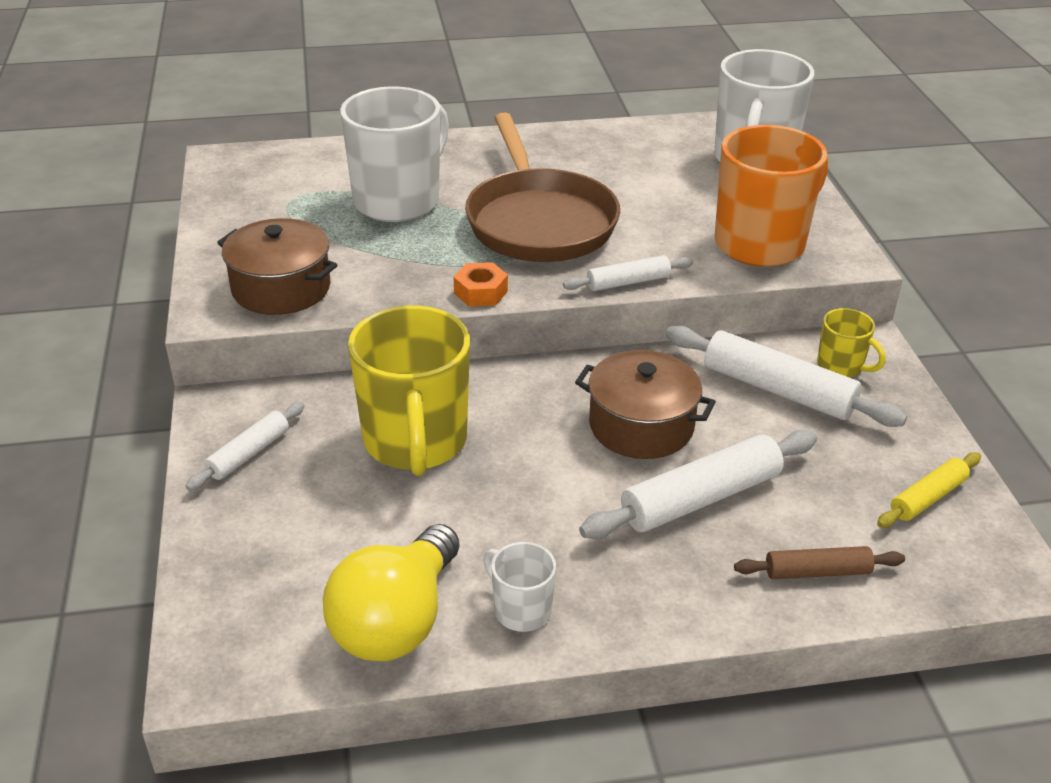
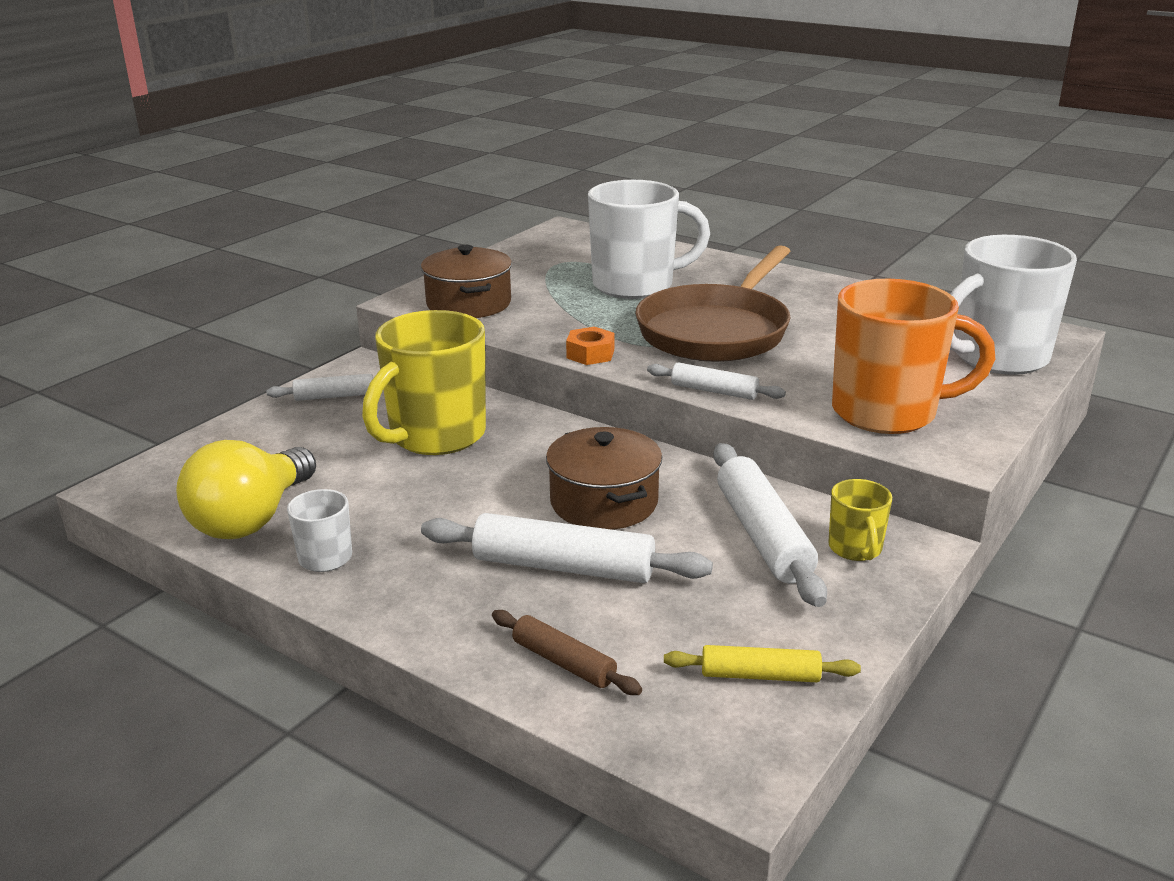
camera: 45 degrees right, 10 degrees down
(396, 621) = (251, 519): yellow light bulb -> yellow light bulb turned 45 degrees counterclockwise

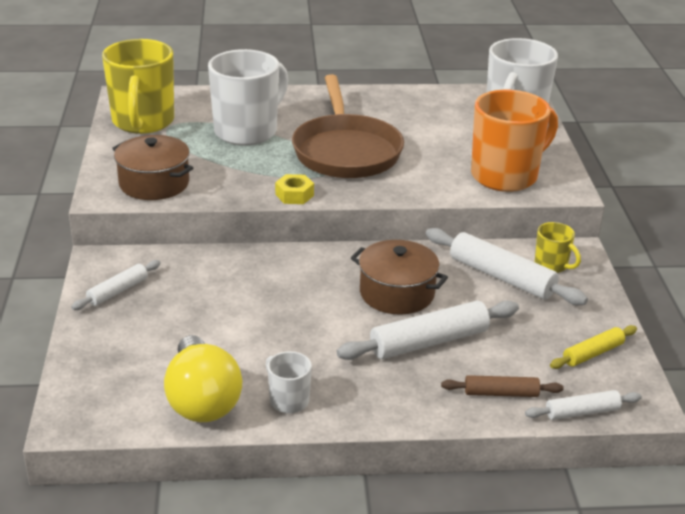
camera: 40 degrees left, 5 degrees up
(435, 436) = (234, 292): yellow mug -> yellow mug (143, 122)
(590, 354) = (294, 195): orange nut -> yellow nut
(714, 391) = (402, 195): white rolling pin -> white rolling pin (582, 412)

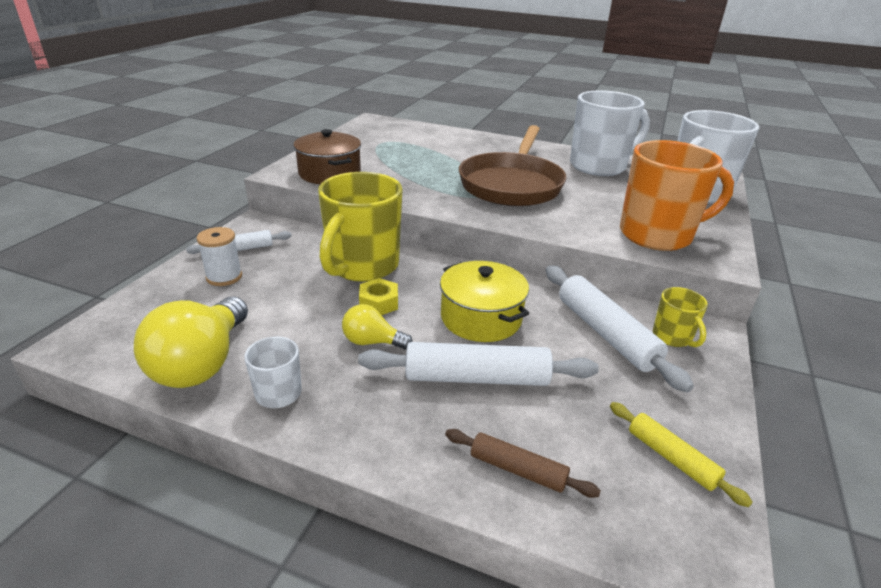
camera: 25 degrees right, 0 degrees up
(133, 323) = (224, 277): none -> white spool
(143, 122) = (367, 136): yellow mug -> yellow mug (362, 266)
(247, 131) = (441, 156): white mug -> white mug (599, 166)
(294, 195) = (435, 205): yellow nut -> yellow nut (379, 303)
(325, 340) = (372, 342): none -> yellow light bulb
(397, 293) = (481, 318): brown pot -> yellow pot
(582, 412) = (613, 539): white rolling pin -> none
(592, 353) = (671, 458): yellow rolling pin -> yellow rolling pin turned 60 degrees clockwise

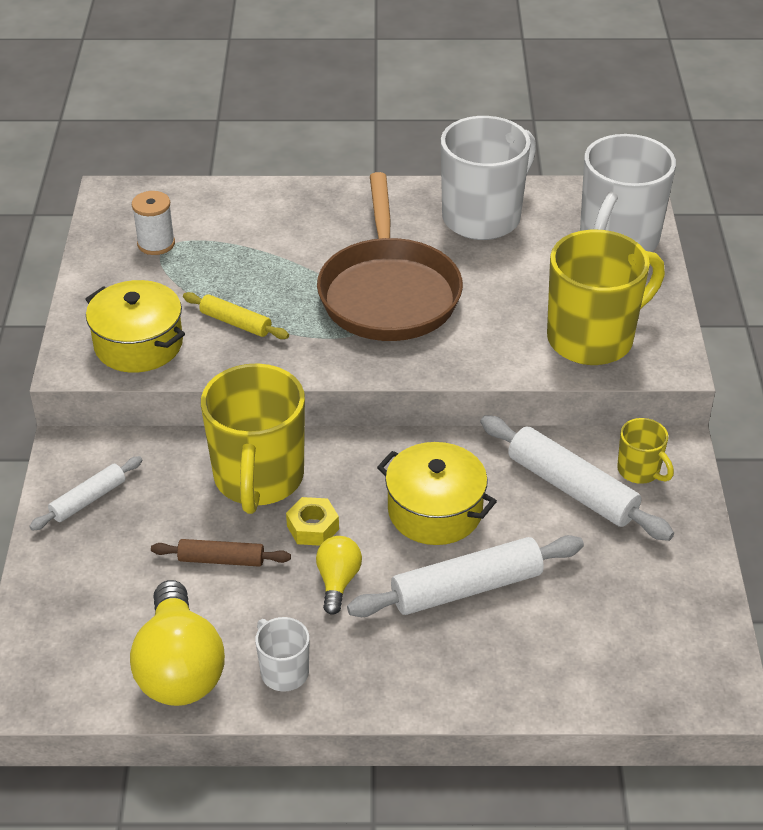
camera: 20 degrees left, 10 degrees up
(224, 277) = (105, 550): white spool -> white spool (156, 244)
(329, 173) = (138, 344): brown pot -> yellow pot
(372, 342) = (338, 581): yellow light bulb -> yellow light bulb turned 105 degrees clockwise
(517, 470) = (546, 669): brown rolling pin -> brown rolling pin (221, 560)
(657, 235) = (593, 338): orange mug -> yellow mug
(671, 458) = (670, 612): yellow rolling pin -> yellow rolling pin (235, 323)

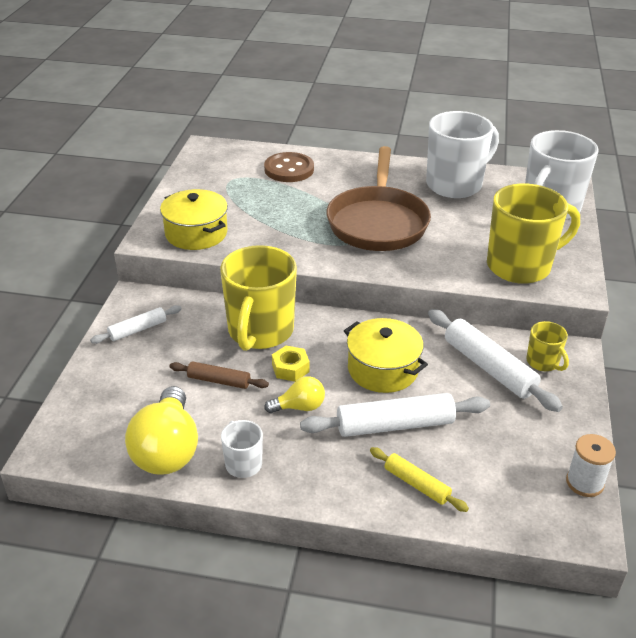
camera: 10 degrees right, 5 degrees down
(156, 244) = (226, 177): white spool -> white spool (584, 482)
(235, 323) = (266, 228): yellow rolling pin -> yellow rolling pin (416, 484)
(243, 220) = (289, 169): none -> brown button
(338, 581) = (299, 407): yellow light bulb -> yellow light bulb turned 60 degrees clockwise

